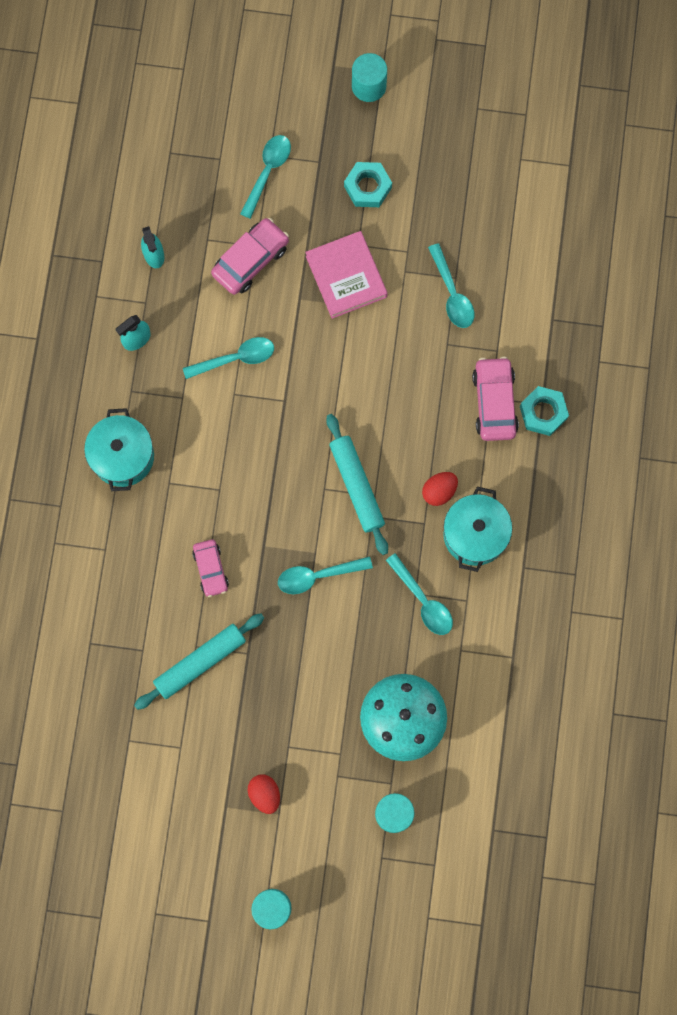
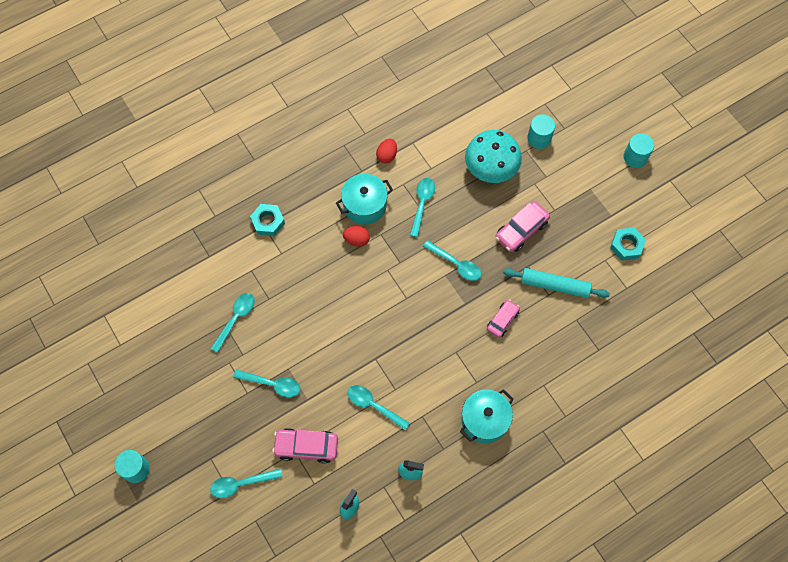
camera: 130 degrees left, 10 degrees down
(265, 794) = (587, 202): red egg -> red egg (387, 156)
(346, 276) = (272, 384): pink book -> turquoise spoon
(357, 486) = (390, 282): turquoise rolling pin -> none
(367, 187) = (205, 416): turquoise nut -> turquoise nut (626, 246)
(494, 402) = (282, 250): pink car -> pink car (521, 230)

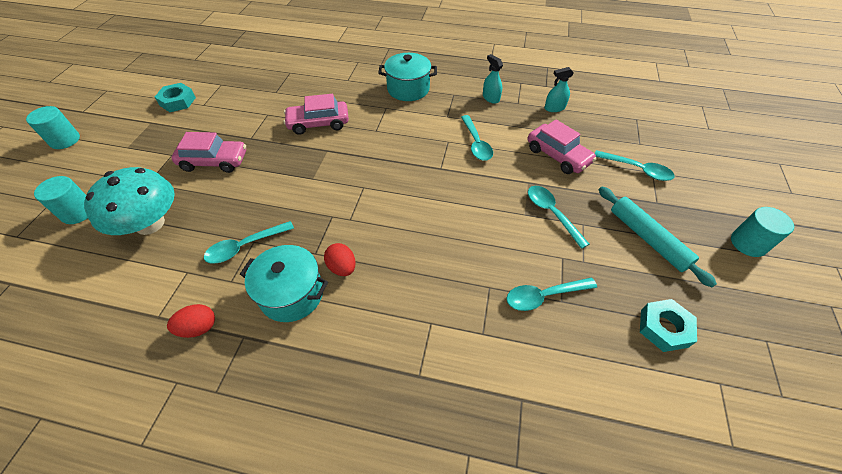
camera: 135 degrees left, 15 degrees down
(268, 222) = (409, 376): turquoise nut -> turquoise nut (664, 328)
(456, 264) = (293, 178): turquoise spoon -> none
(502, 320) = (318, 123): pink car -> pink car, size x1.53
(555, 285) = (255, 115): turquoise rolling pin -> turquoise rolling pin (647, 238)

